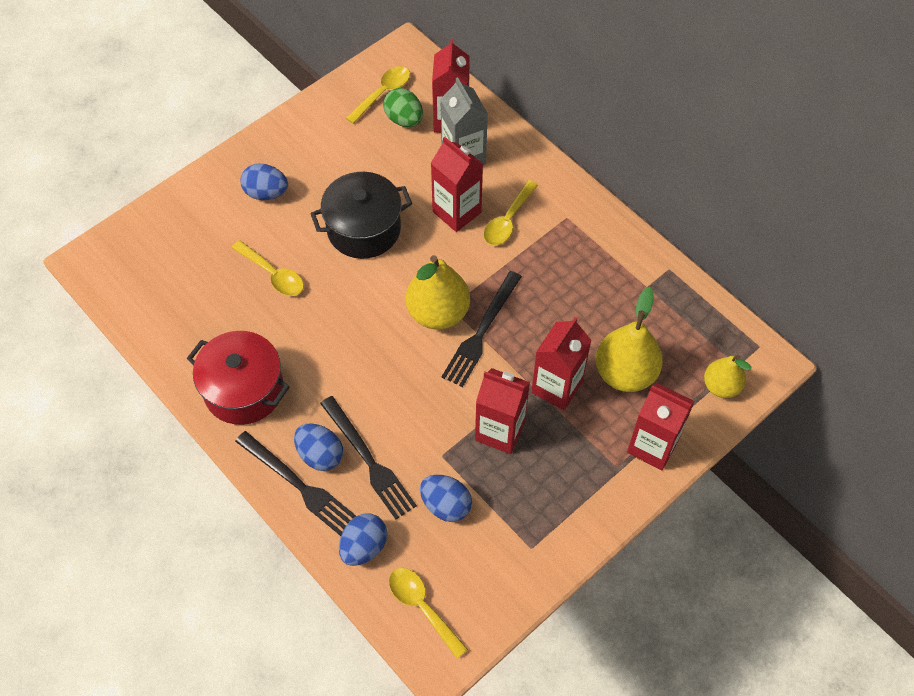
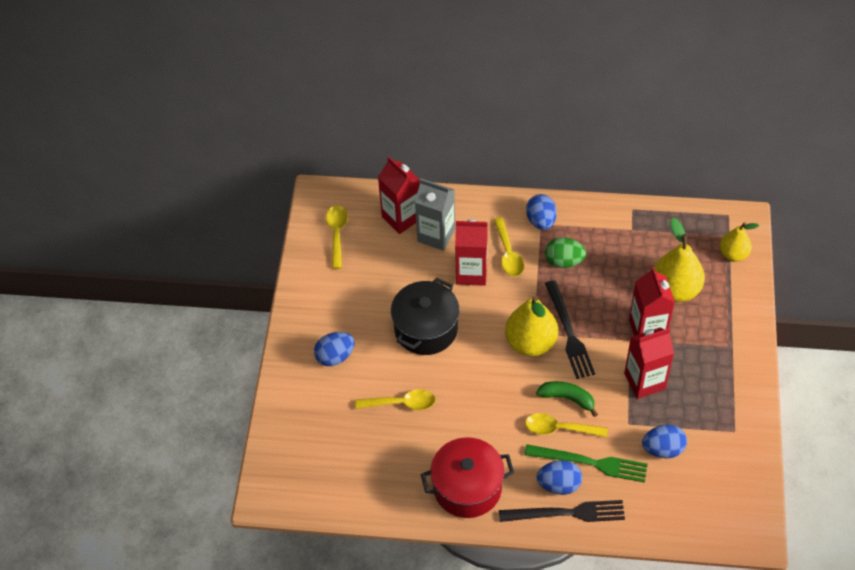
camera: 40 degrees left, 5 degrees down
(364, 546) = (644, 513): blue egg -> blue egg (541, 221)
(368, 460) = (590, 463): black fork -> green fork
(404, 119) = (370, 240): green egg -> green egg (564, 261)
(414, 387) = (567, 398): none -> green banana
(422, 607) = (714, 516): yellow spoon -> yellow spoon (559, 428)
(652, 446) = (734, 318): red carton -> none

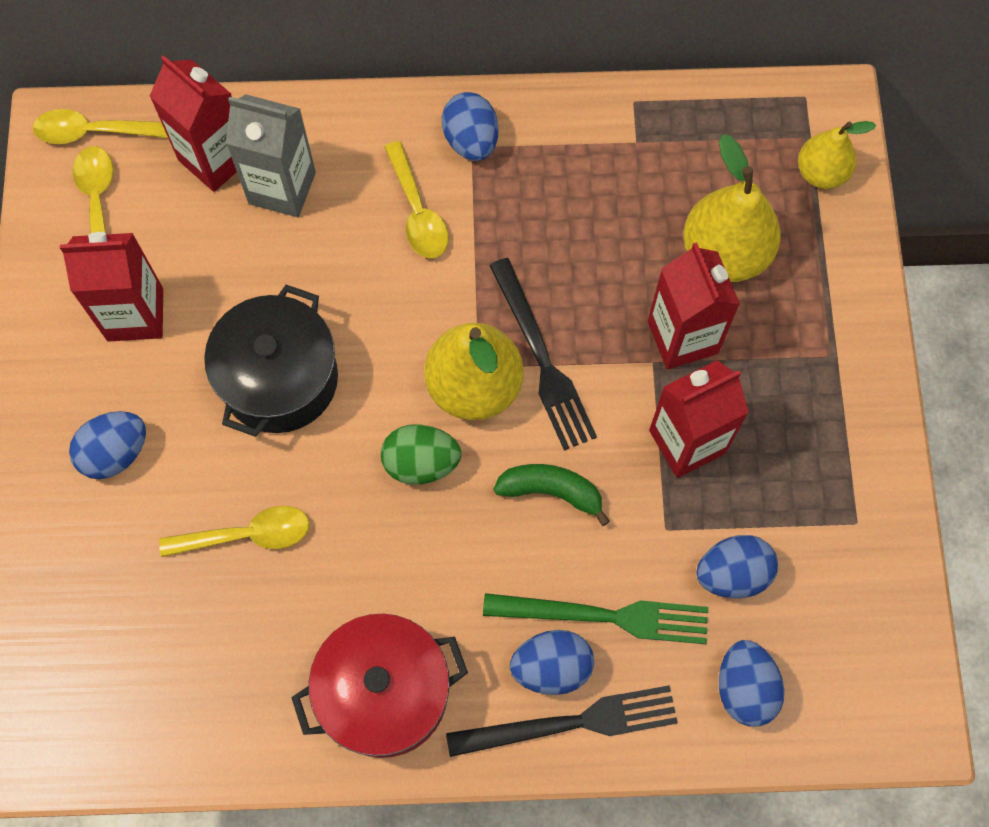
camera: 10 degrees left, 15 degrees up
(471, 273) = (353, 257): red carton -> red carton (135, 314)
(559, 428) = (542, 554): yellow spoon -> yellow spoon (93, 132)
(564, 261) = (520, 217): green egg -> green egg (421, 463)
(663, 506) = (745, 688): none -> blue egg

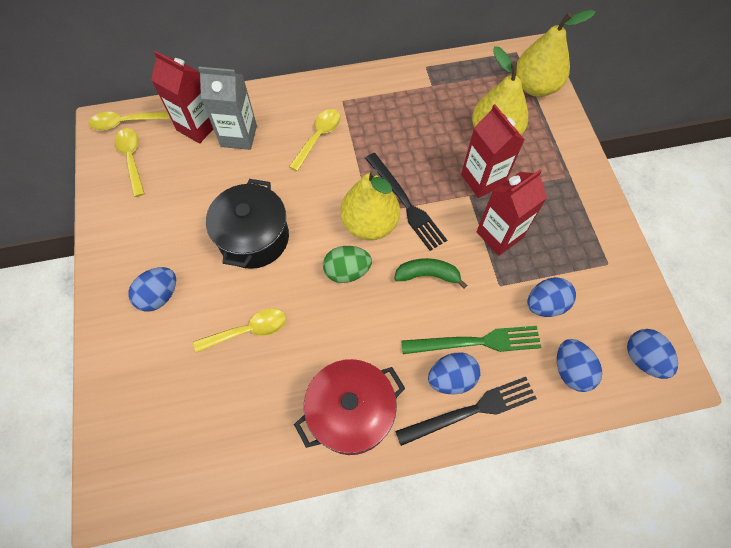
camera: 10 degrees left, 5 degrees down
(135, 314) = (162, 215): red carton -> none
(417, 212) = (318, 137): yellow spoon -> yellow spoon turned 120 degrees counterclockwise
(471, 141) = (341, 97): blue egg -> blue egg (643, 358)
(821, 173) = (535, 87): yellow pear -> yellow pear, size x1.63

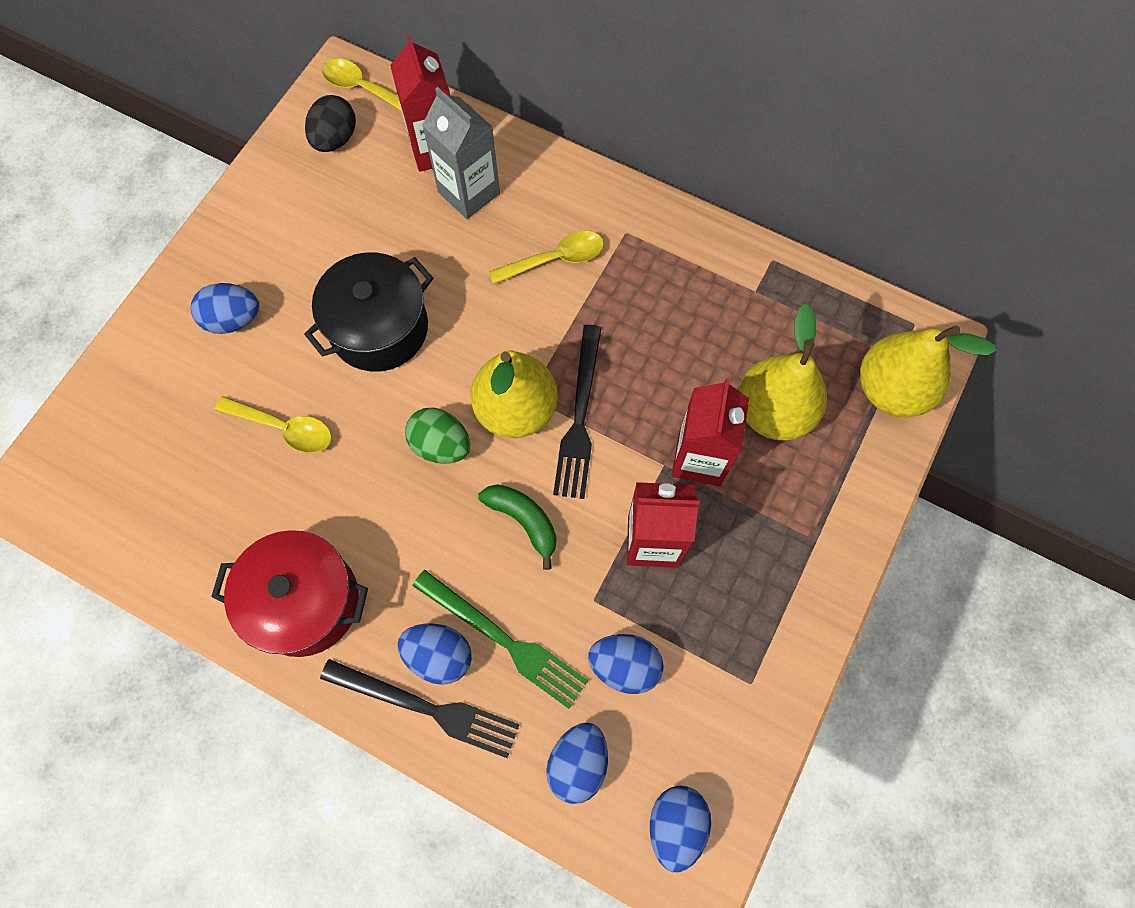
camera: 40 degrees right, 5 degrees up
(132, 159) = (335, 139): yellow spoon -> black egg

